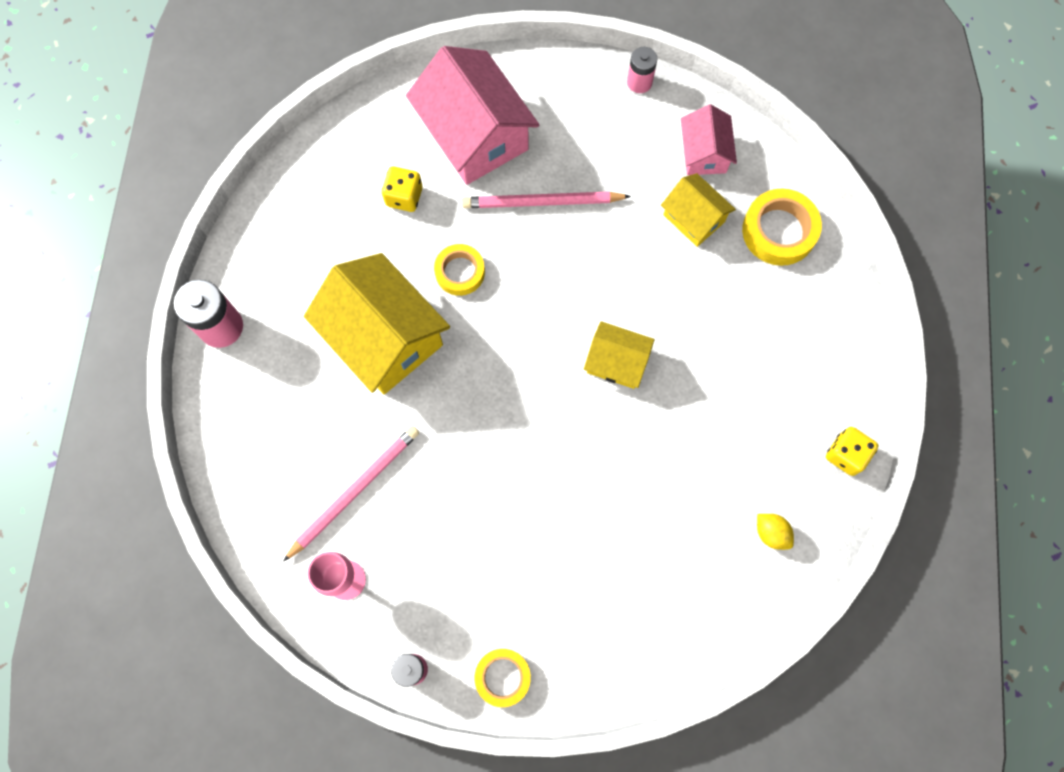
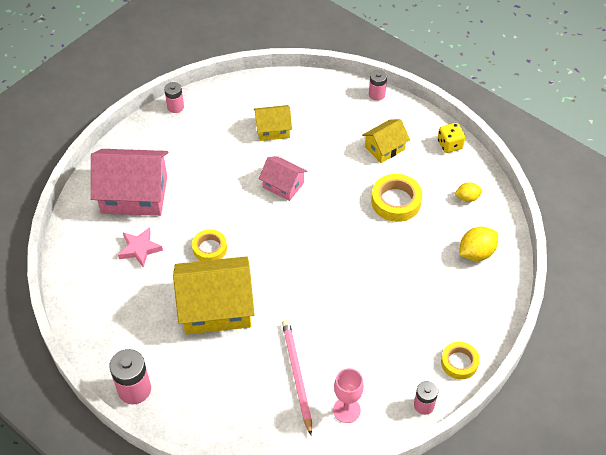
camera: 55 degrees left, 20 degrees down
(404, 197) = (140, 249): yellow dice -> pink star
(542, 202) = (203, 188): pink pencil -> none
(616, 362) = (323, 208): yellow house -> yellow house (384, 148)
(688, 599) = (476, 253): none -> yellow lemon
(704, 153) = (241, 104): pink house -> pink house (283, 185)
(779, 231) = (311, 101): yellow tape -> yellow tape (396, 201)
(857, 305) = (376, 94): none -> pink battery

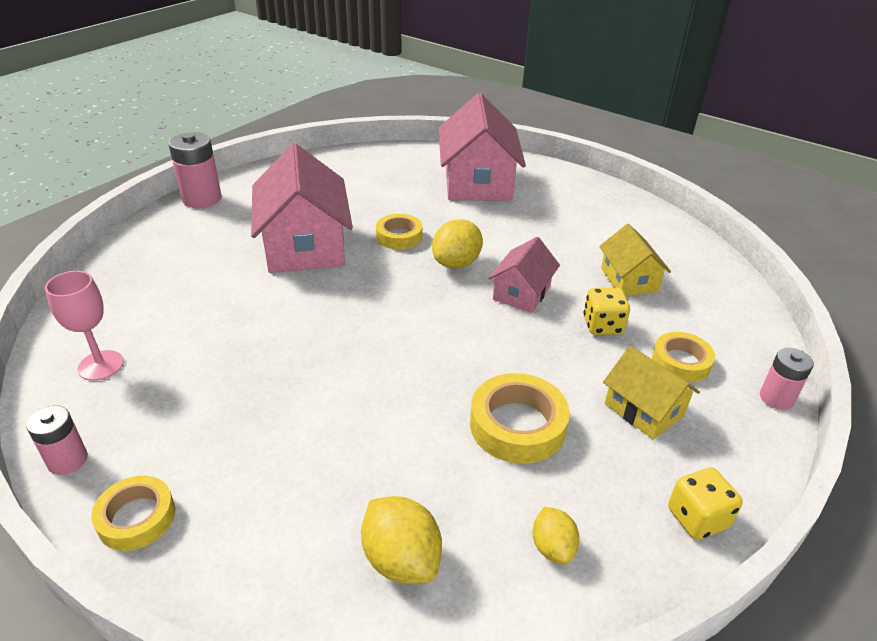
camera: 85 degrees right, 15 degrees down
(140, 249) = (396, 190): pink star -> none
(175, 107) = (631, 200): pink battery -> none
(216, 307) = (305, 245): yellow house -> pink house
(247, 216) = (456, 263): none -> yellow lemon
(296, 375) = (179, 315): pink pencil -> none
(317, 151) = (603, 325): none -> yellow dice
(349, 124) = (681, 362): none -> yellow tape

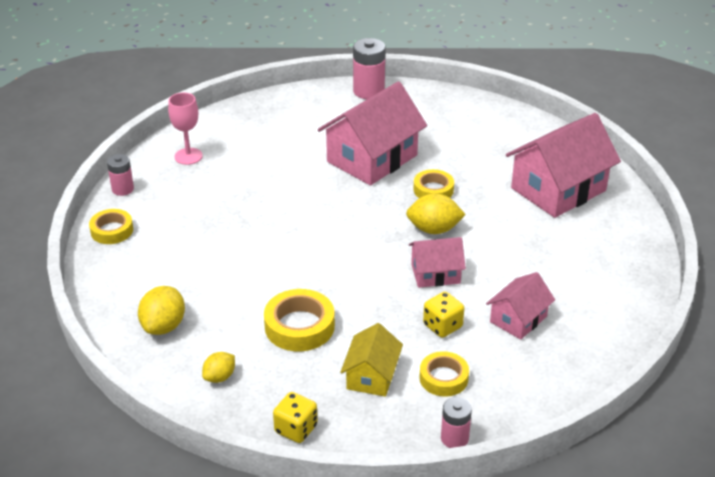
camera: 55 degrees right, 0 degrees up
(629, 280) = (518, 319): yellow house -> pink house

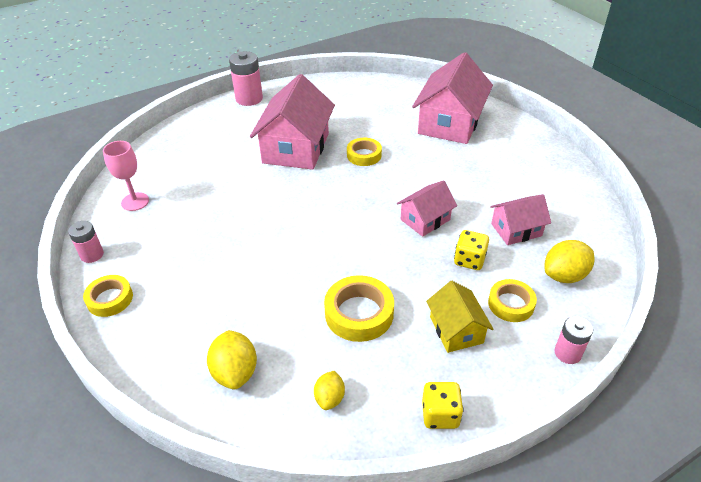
camera: 30 degrees left, 5 degrees up
(434, 229) = (392, 185): yellow lemon -> yellow lemon (564, 275)
(518, 319) = (516, 230): pink house -> pink house turned 60 degrees clockwise

